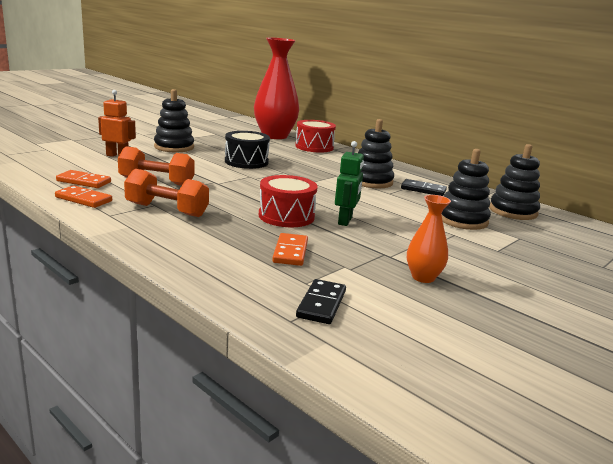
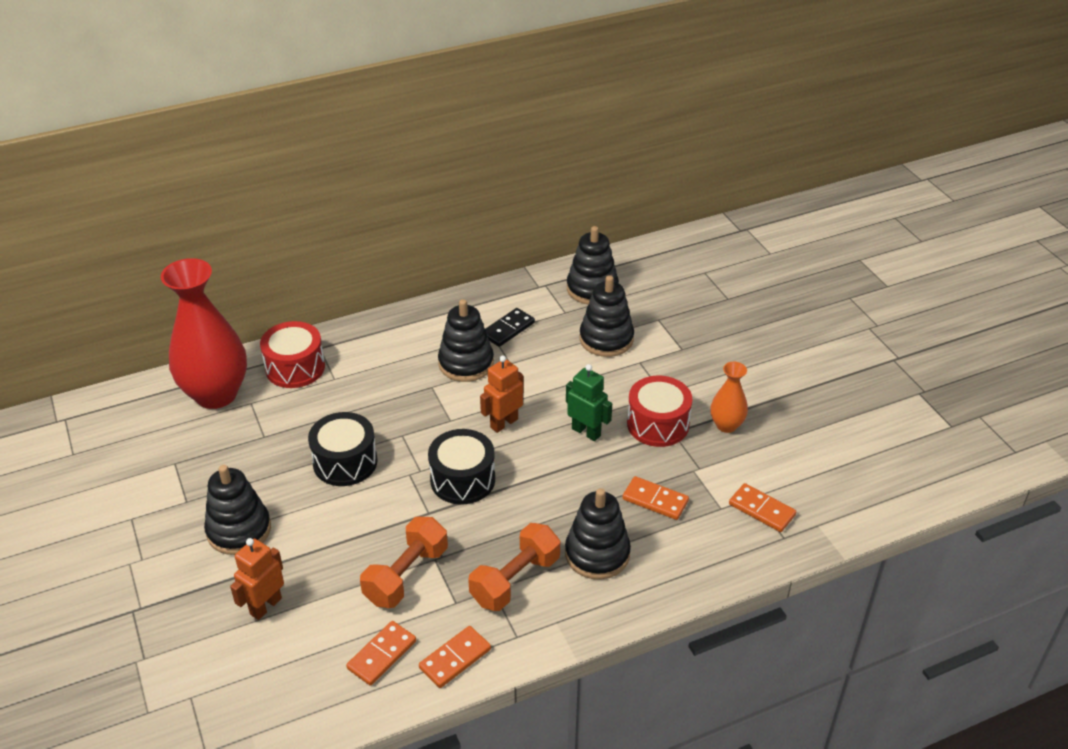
camera: 65 degrees left, 20 degrees up
(210, 234) = (597, 554): none -> black stacking toy
(256, 189) = (462, 479): none -> black drum
(286, 216) = (561, 477): red drum -> red drum (658, 424)
(321, 304) = (761, 510): black domino -> orange domino
(324, 195) = (504, 423): none -> orange robot

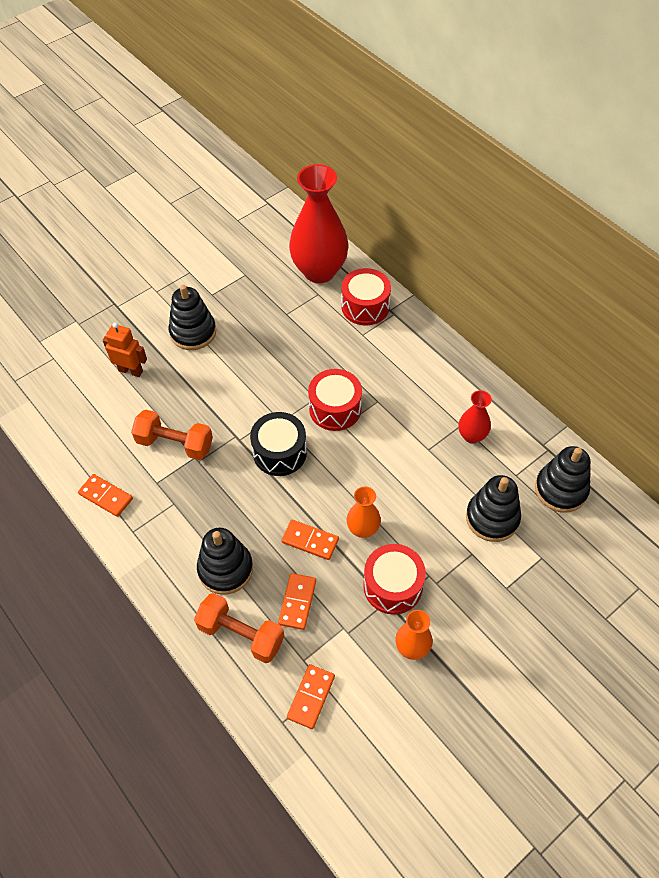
camera: 75 degrees right, 15 degrees up
(345, 462) = (275, 371): black drum -> none
(381, 655) = (102, 450): orange domino -> orange domino (310, 541)
(425, 422) = (335, 409): none -> red drum
(466, 363) = (415, 417): black stacking toy -> none
(504, 423) = (352, 464): orange robot -> none
(508, 329) = (472, 436): black domino -> red vase
(515, 580) = (186, 516): orange dumbbell -> orange dumbbell (241, 634)
(586, 432) = (363, 529): green robot -> orange vase

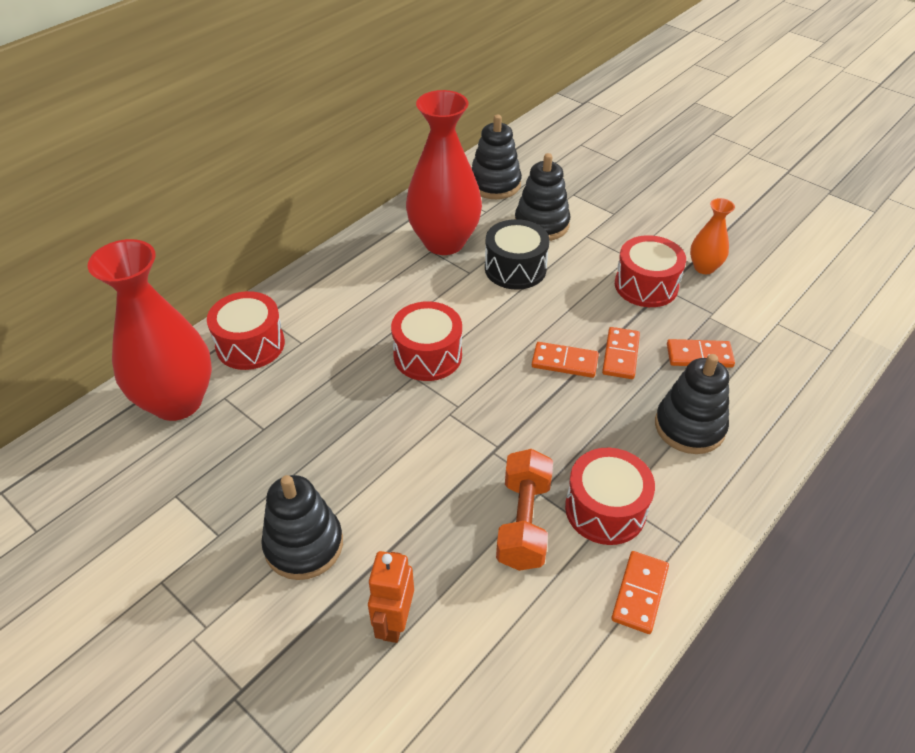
camera: 100 degrees left, 10 degrees down
(170, 493) = (605, 509): none -> red drum
(241, 634) = (760, 398): orange dumbbell -> none
(279, 452) = (507, 400): black drum -> black drum (515, 268)
(311, 697) = (794, 332): orange domino -> orange domino (564, 362)
(363, 529) = (589, 313): orange vase -> none
(472, 436) = (444, 242): red vase -> red vase, size x2.07

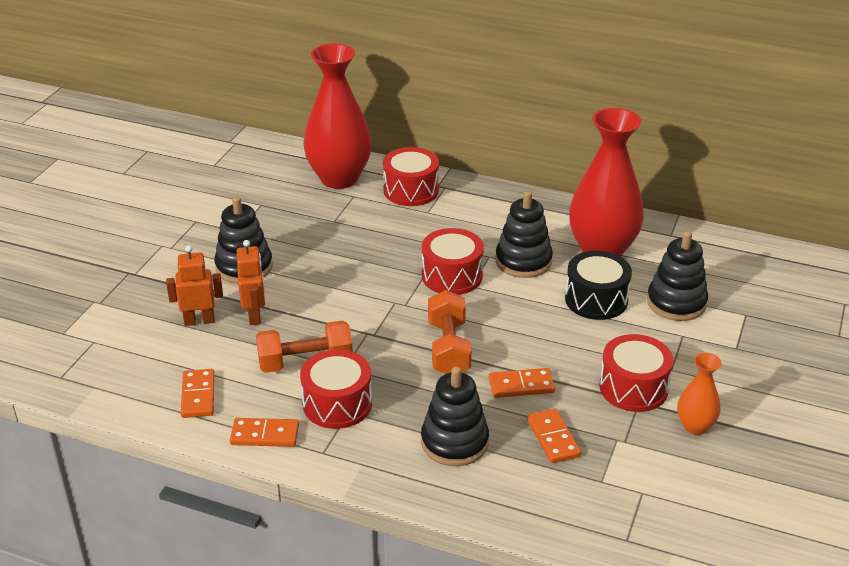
camera: 70 degrees right, 10 degrees down
(412, 555) = (255, 315): none -> orange robot
(495, 184) = (716, 260): black stacking toy -> black stacking toy (523, 261)
(546, 391) = (448, 348): none -> orange dumbbell
(564, 362) = (490, 352): orange domino -> orange domino (198, 395)

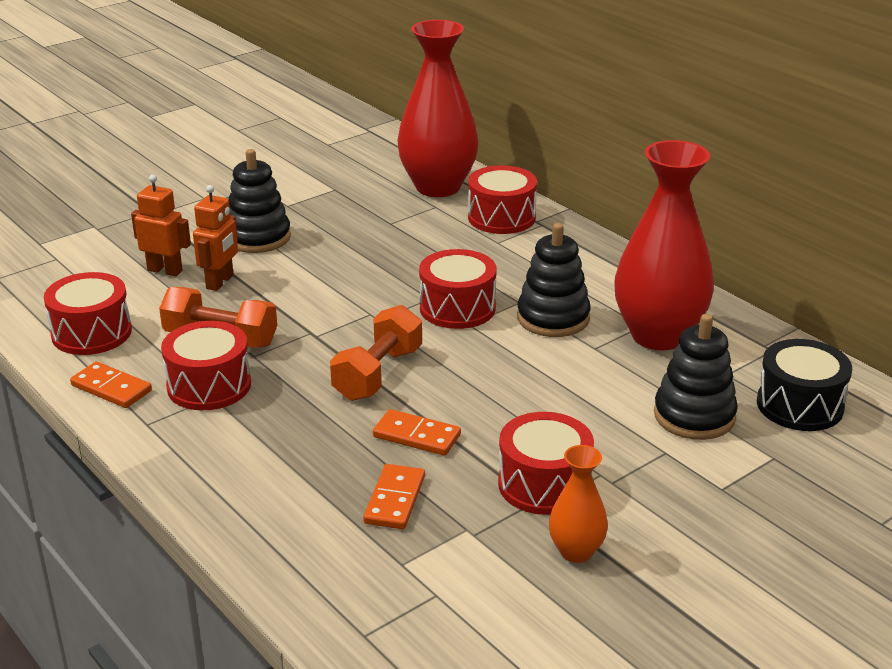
camera: 30 degrees right, 5 degrees down
(198, 395) = (91, 333): orange domino -> red drum
(454, 442) = (285, 464): black stacking toy -> none
(596, 299) = (597, 381): black drum -> black drum (799, 405)

